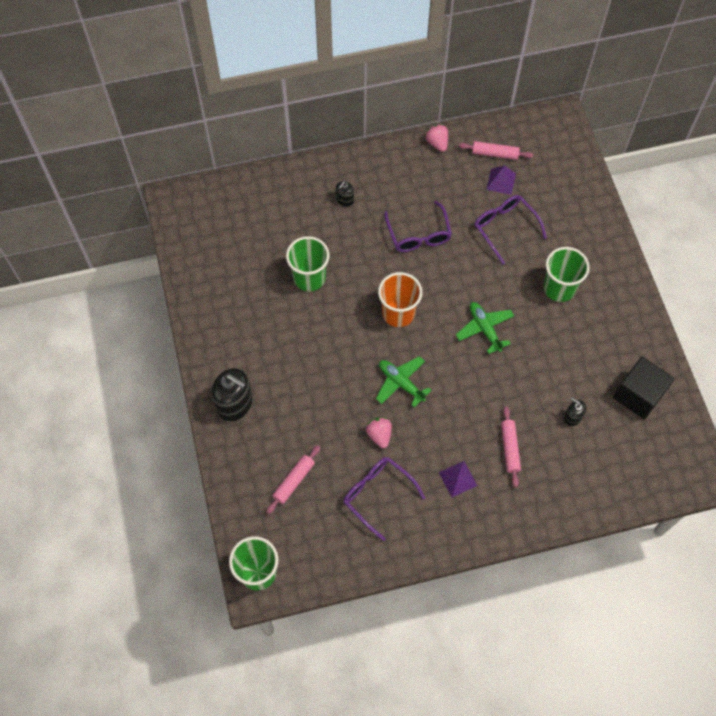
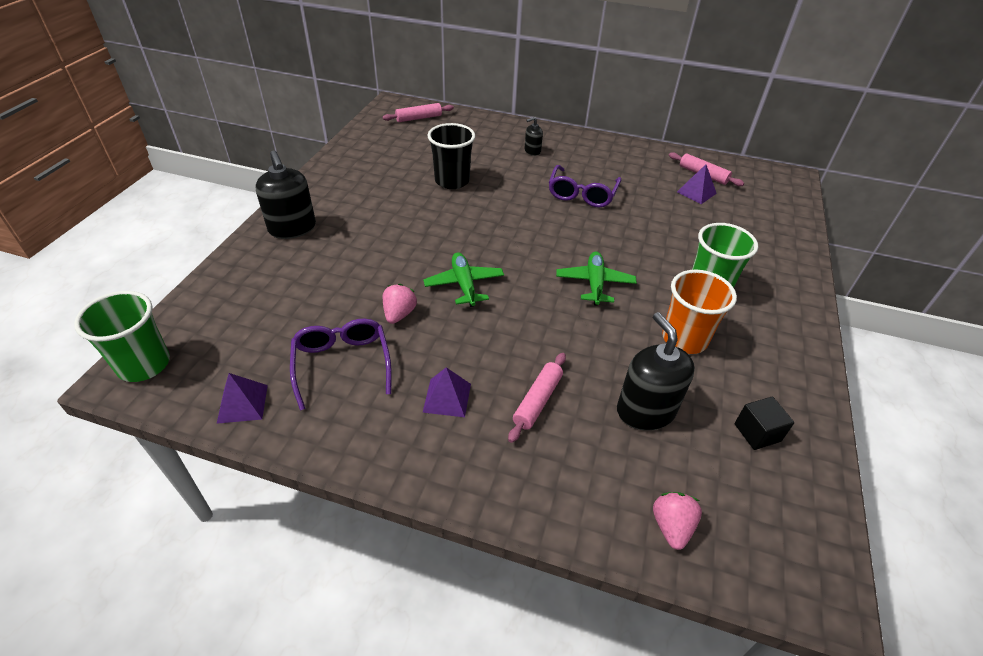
camera: 30 degrees right, 20 degrees down
(294, 481) = (273, 308): pink rolling pin -> pink rolling pin (419, 118)
(309, 278) = (452, 181): green cup -> black cup
(345, 558) = (242, 403): none -> purple pyramid
(398, 313) = (512, 235): orange cup -> orange cup (684, 339)
(437, 143) = (649, 150): pink strawberry -> pink strawberry (671, 526)
(505, 228) = (677, 222): purple glasses -> none
(572, 417) = (645, 410): black soap dispenser -> black soap dispenser, size x1.98
(638, 395) = (757, 432): black cube -> black cube, size x0.57

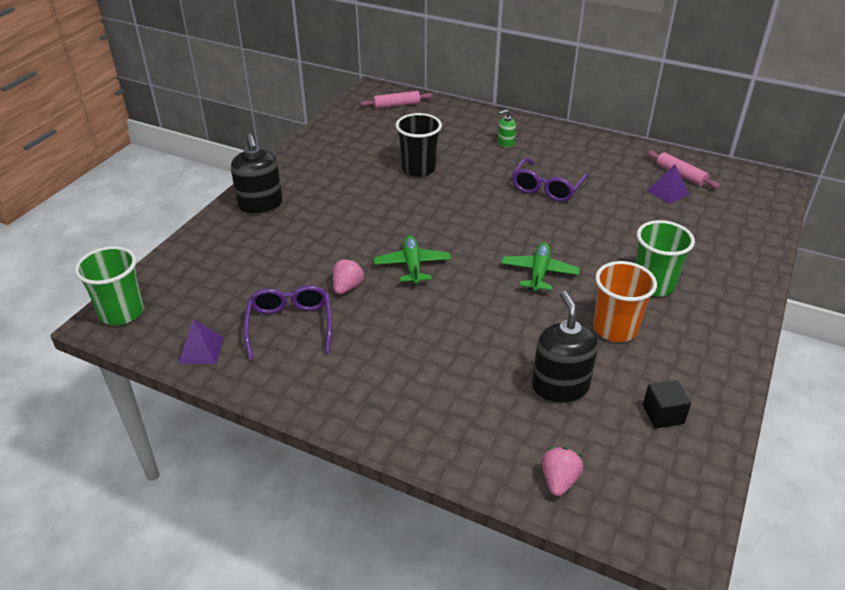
camera: 10 degrees right, 5 degrees down
(447, 397) = (379, 360): purple pyramid -> none
(532, 151) = (505, 143): black soap dispenser -> green soap dispenser
(537, 401) = (460, 370): pink rolling pin -> none

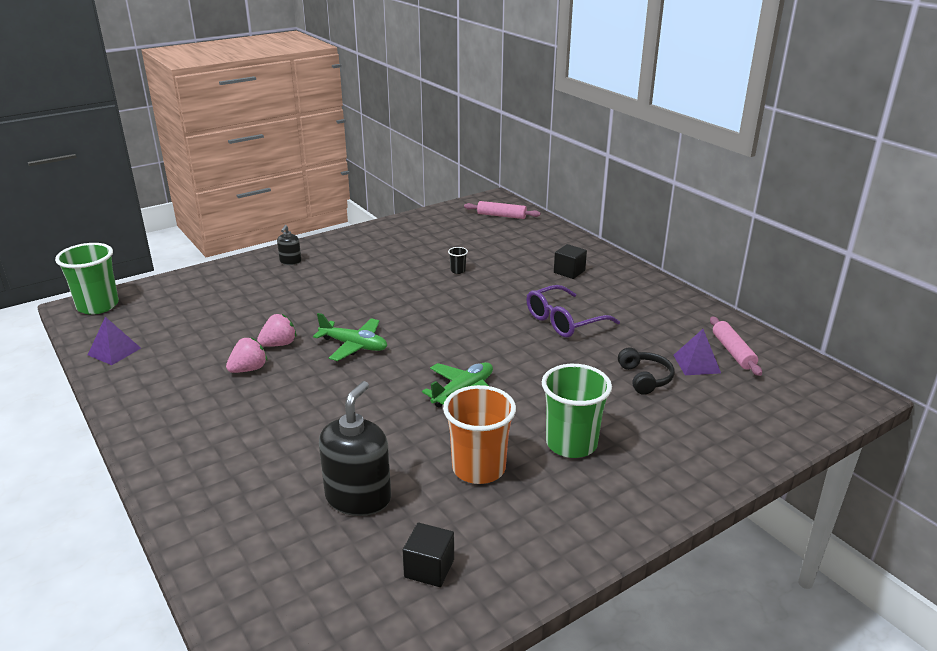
camera: 30 degrees right, 10 degrees down
(260, 205) = (290, 261): black soap dispenser -> black soap dispenser, size x0.50
(290, 325) = (198, 357): purple glasses -> none
(412, 265) = (354, 346): green plane -> green plane turned 90 degrees clockwise
(418, 169) = (458, 271): black cup -> black cup, size x0.41
(505, 143) = (569, 272): green soap dispenser -> black cube
(559, 480) = (252, 579): pink strawberry -> pink strawberry (249, 369)
(647, 216) = (645, 378): none -> black headphones

